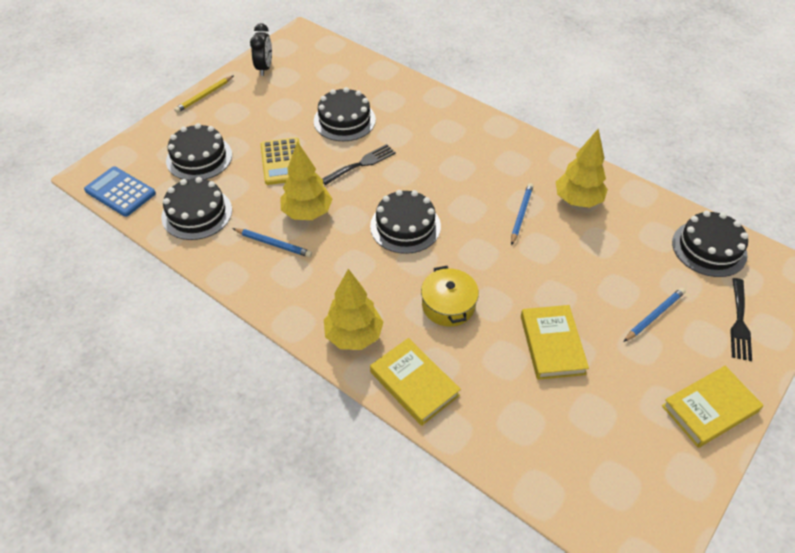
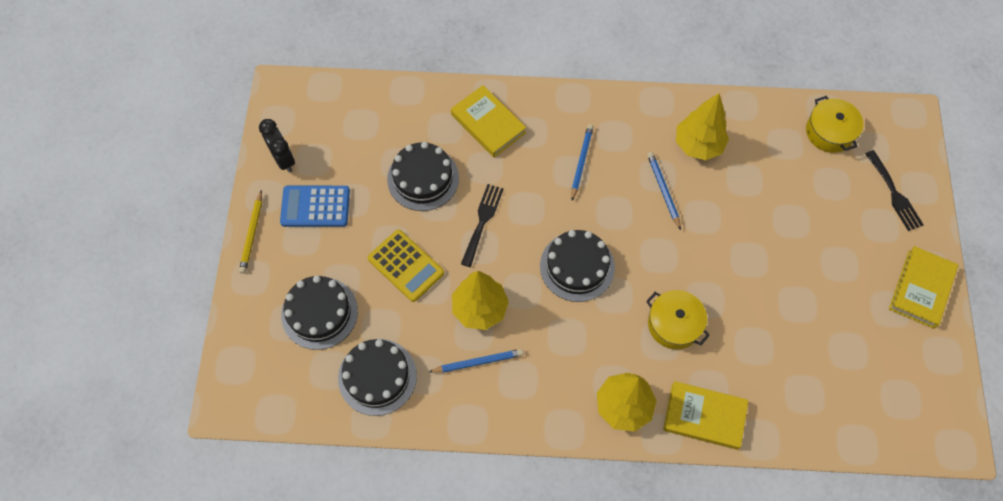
camera: 35 degrees left, 15 degrees up
(120, 192) = (278, 403): blue calculator -> blue calculator (315, 207)
(552, 344) = (778, 307): yellow book -> yellow book (488, 124)
(654, 316) = (832, 228): blue pencil -> blue pencil (581, 162)
(709, 248) = (829, 132): black cake -> yellow pot

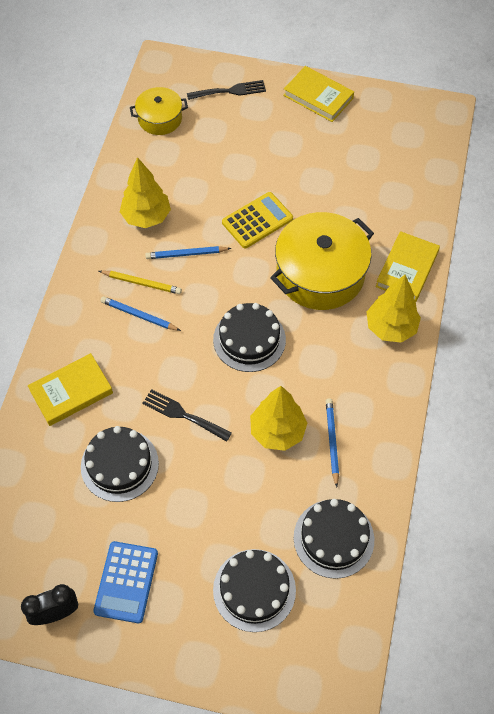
camera: 80 degrees left, 5 degrees down
(252, 234) = (144, 657): yellow pencil -> yellow pencil (142, 283)
(406, 265) = (217, 495): yellow calculator -> yellow calculator (257, 220)
(674, 324) = (320, 273): yellow pot -> yellow pot, size x1.82

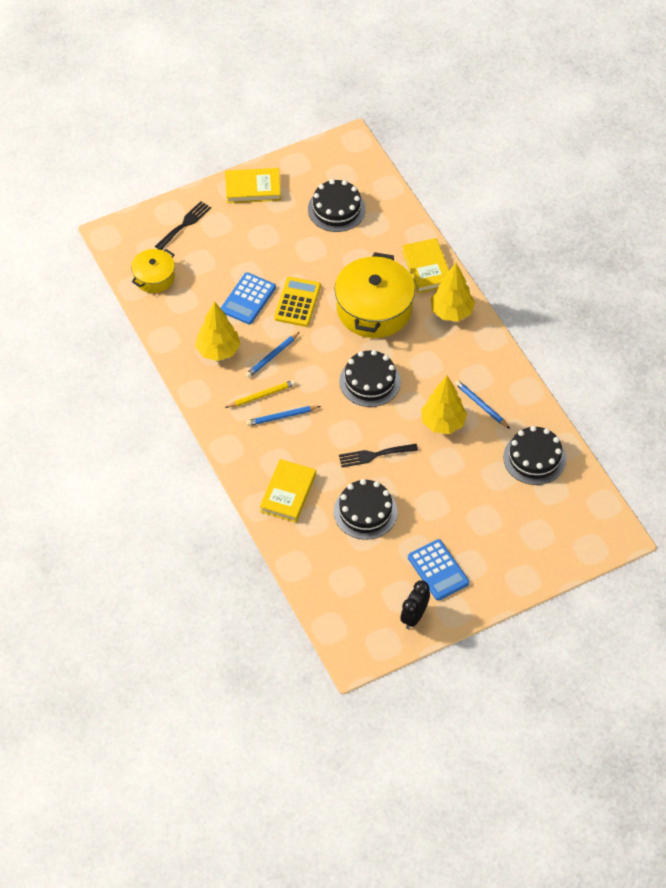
camera: 40 degrees left, 5 degrees down
(218, 189) = (248, 299): none -> blue calculator
(254, 590) = (516, 519): black cake -> black cake (336, 209)

